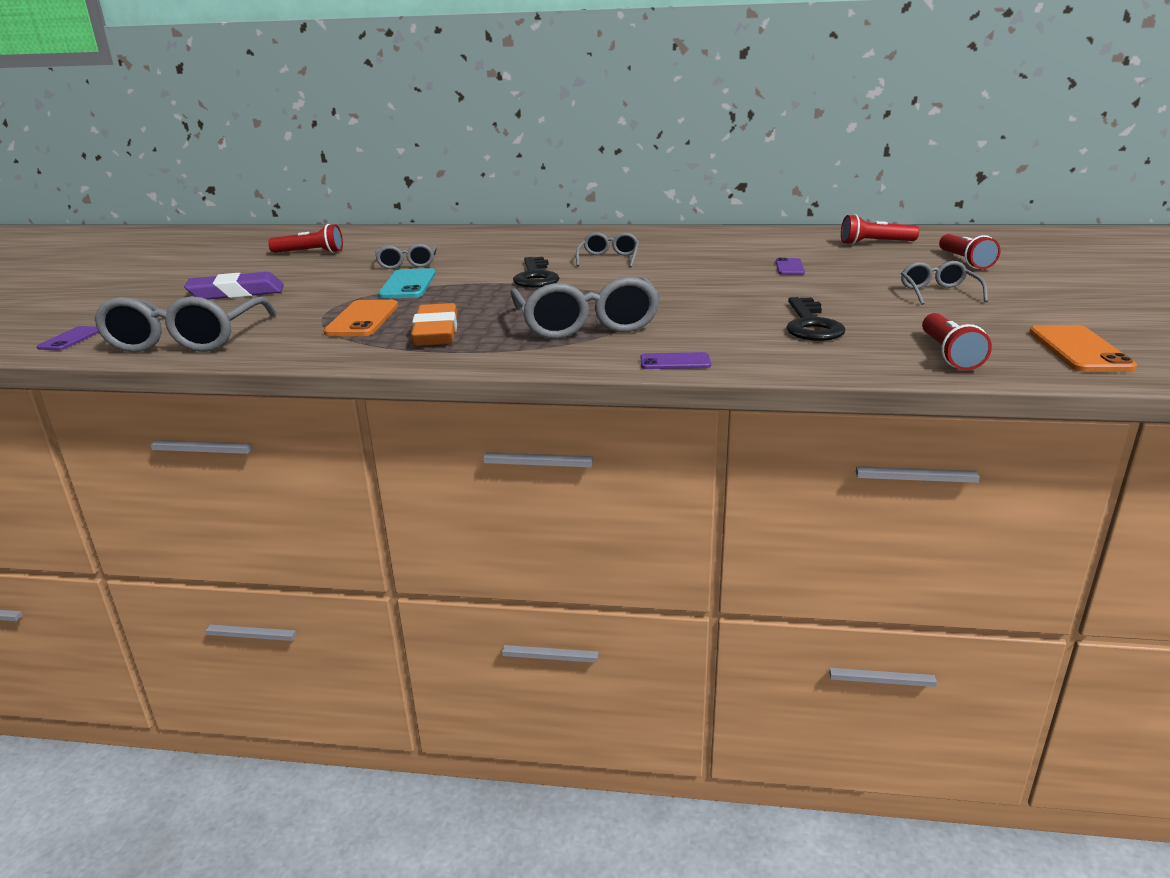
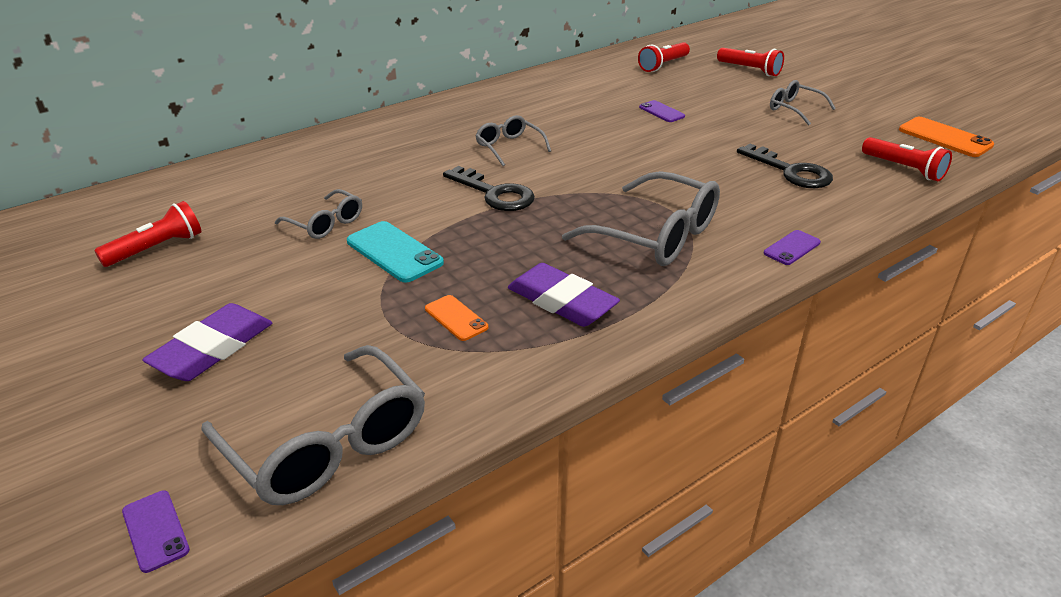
camera: 45 degrees left, 10 degrees up
(362, 319) = (456, 318): orange phone -> orange phone, size x0.60
(436, 332) = (561, 301): orange eraser -> purple eraser

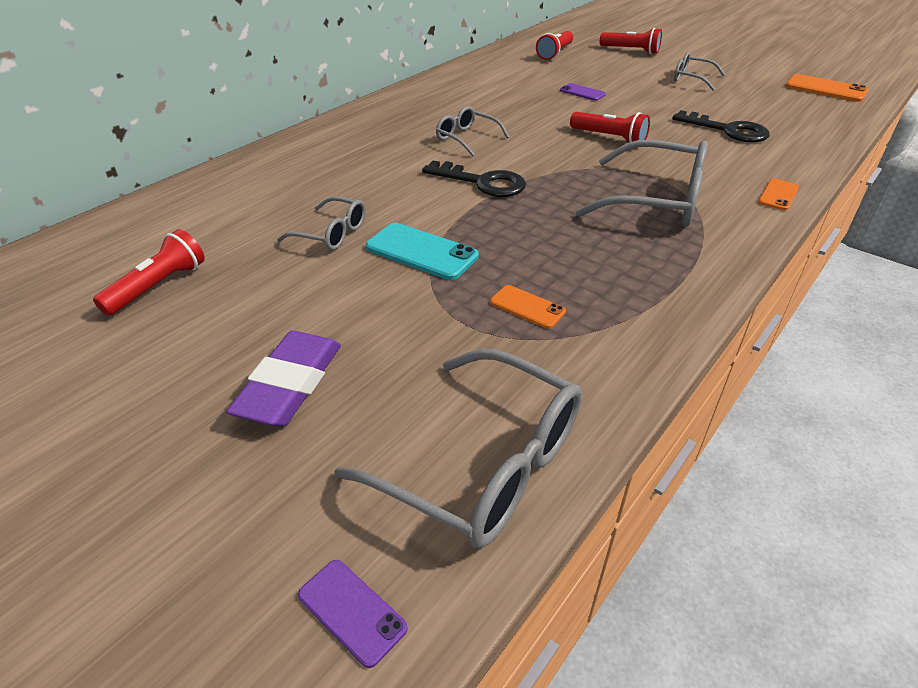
camera: 15 degrees left, 5 degrees up
(561, 301) = (616, 274): purple eraser -> none
(792, 248) = (778, 195): purple phone -> orange phone
(904, 169) = (815, 117): red flashlight -> red flashlight (609, 138)

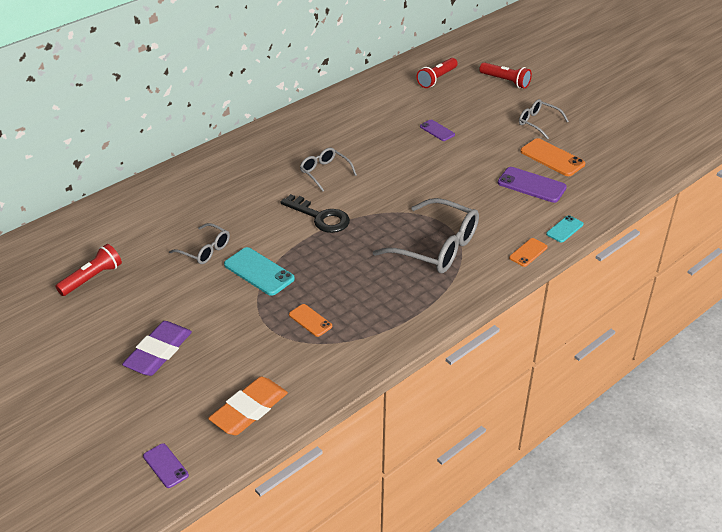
camera: 10 degrees right, 0 degrees up
(484, 464) = (249, 410): grey glasses -> orange eraser
(609, 138) = (434, 183): red flashlight -> none
(728, 130) = (531, 185): black key -> purple phone
(802, 167) = (564, 229): none -> turquoise phone
(825, 89) = (646, 146): orange phone -> orange phone (552, 158)

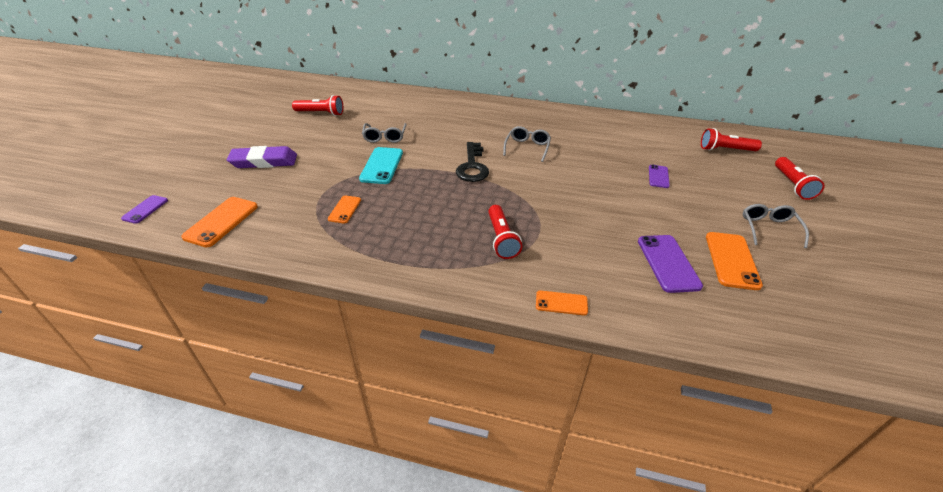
camera: 55 degrees right, 0 degrees up
(249, 410) = (221, 221): orange eraser -> orange phone
(437, 247) = (501, 239): grey glasses -> red flashlight
(564, 229) = (632, 317): turquoise phone -> none

